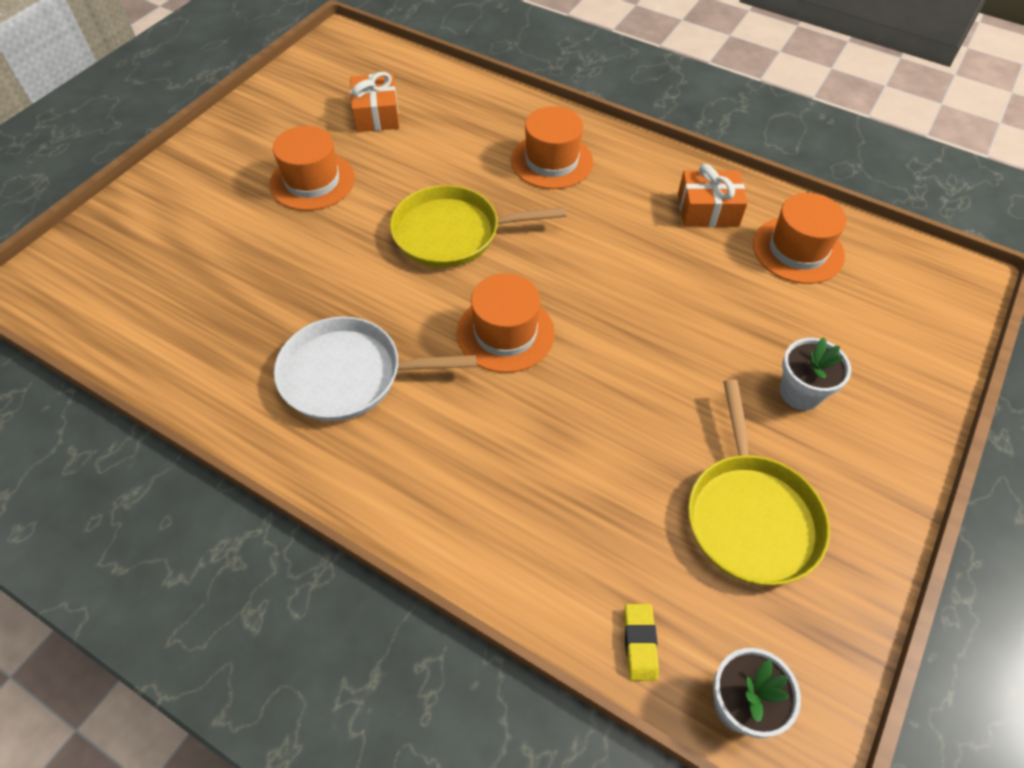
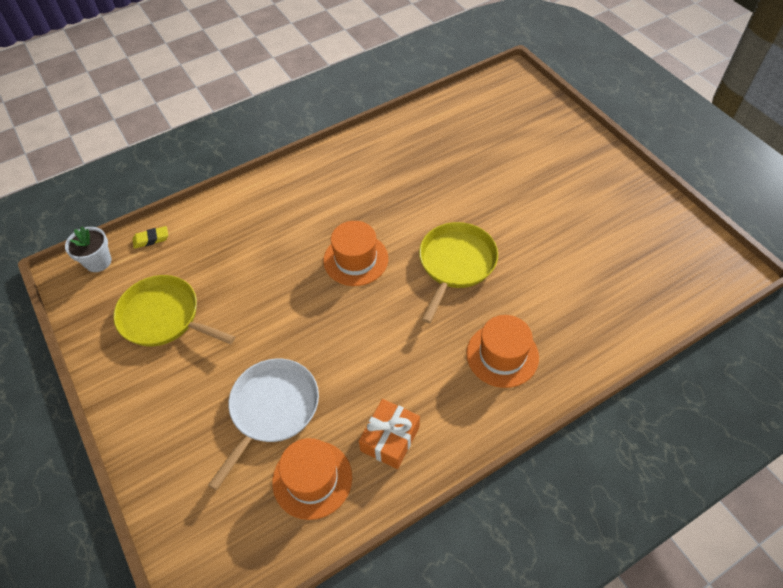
camera: 120 degrees right, 0 degrees up
(312, 181) = (547, 206): orange hat -> none
(348, 375) = (372, 181): white pan -> white pan (272, 409)
(376, 114) = (611, 262): orange gift -> none
(639, 643) = (151, 239): yellow eraser -> yellow eraser turned 45 degrees counterclockwise
(800, 393) = (207, 393): white flower pot -> none

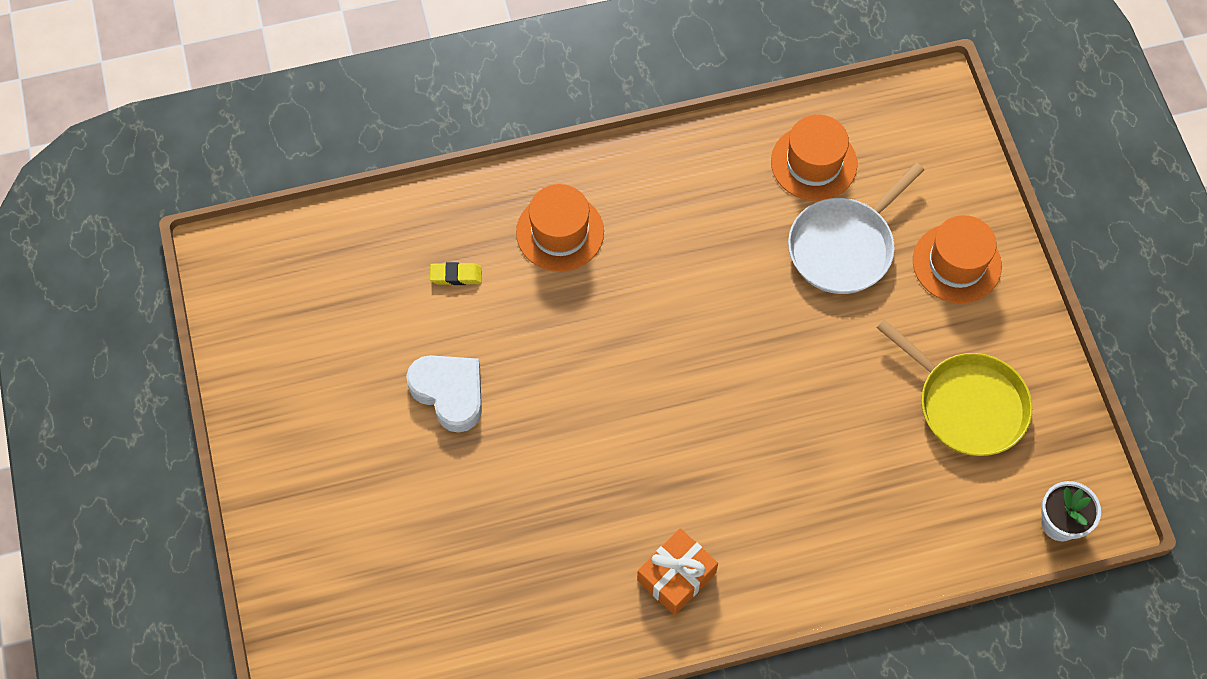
camera: 165 degrees left, 10 degrees up
(151, 239) = (982, 540): yellow eraser -> yellow eraser (456, 276)
(356, 259) = (695, 416): orange hat -> orange hat (956, 263)
(390, 439) = (720, 179): orange gift -> orange gift (676, 576)
(455, 263) = (564, 369): yellow pan -> none
(524, 229) = (449, 393): none -> white heart

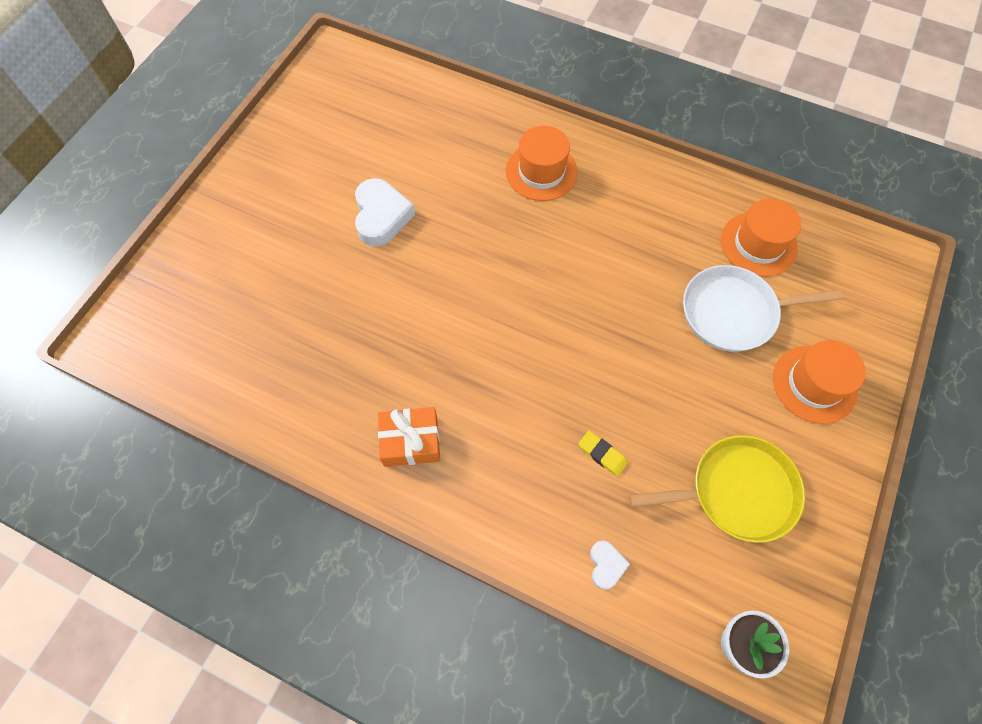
camera: 40 degrees right, 0 degrees up
(456, 276) = (452, 153): yellow eraser -> yellow eraser (602, 454)
(918, 545) = (606, 565): none -> white heart
(967, 404) = (737, 491): yellow pan -> yellow pan turned 90 degrees counterclockwise

